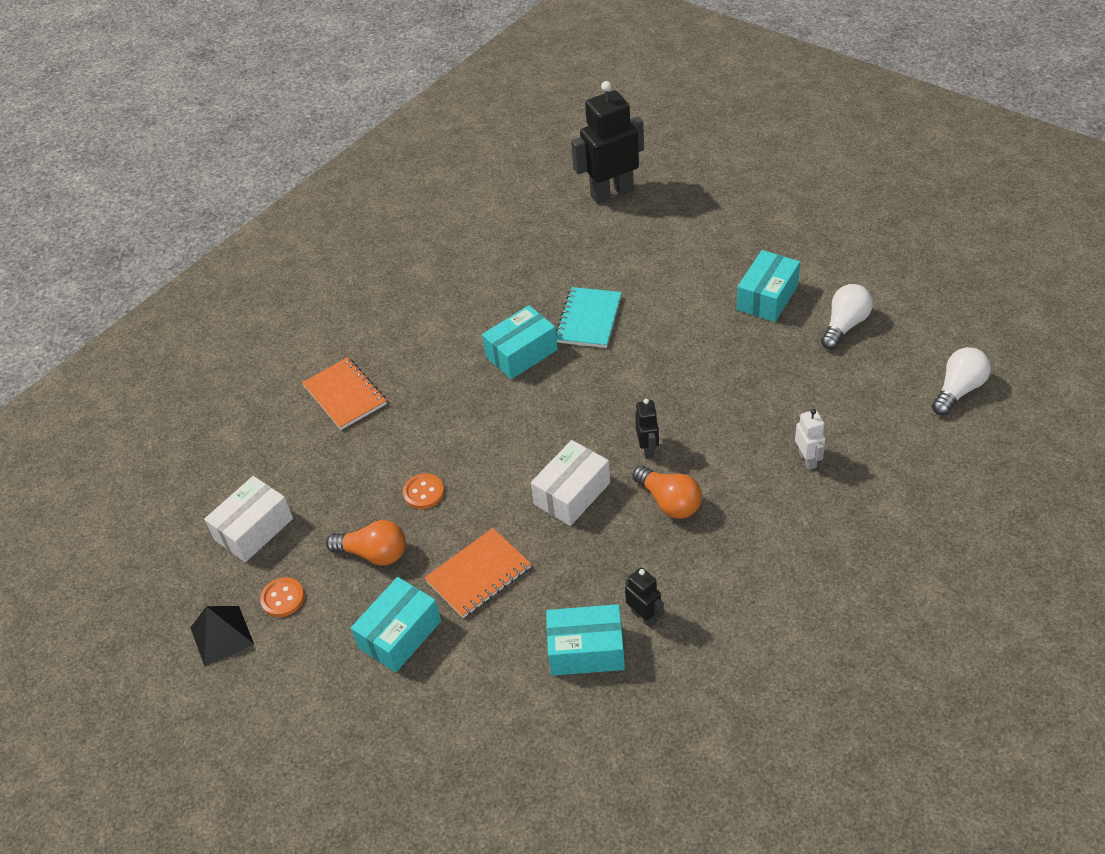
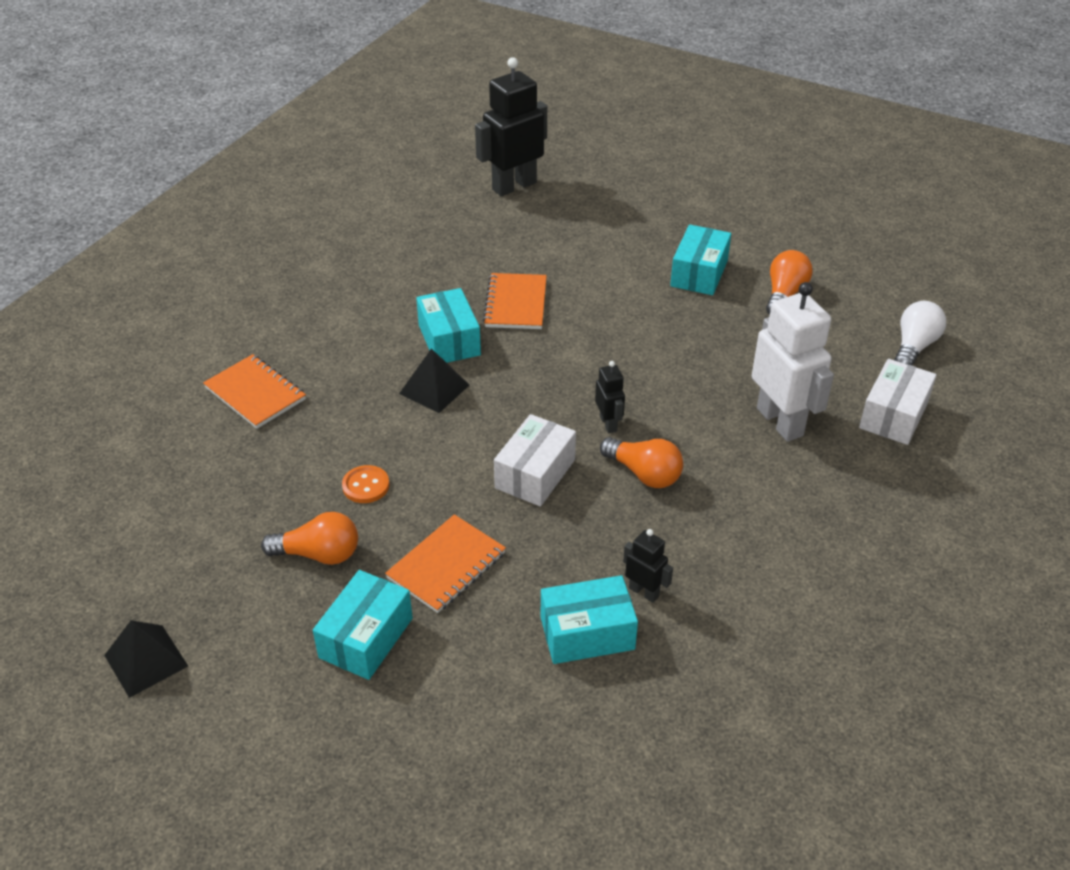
camera: 15 degrees left, 5 degrees down
(254, 529) = (168, 540): white box -> white box (893, 415)
(283, 598) = (216, 612): orange button -> none
(499, 402) = (434, 389): none -> black pyramid
(521, 353) = (449, 340): turquoise box -> turquoise box turned 60 degrees counterclockwise
(589, 319) = (516, 303): turquoise notebook -> orange notebook
(807, 460) = (780, 422): white robot -> white robot, size x2.10
(844, 325) = (784, 294): white light bulb -> orange light bulb

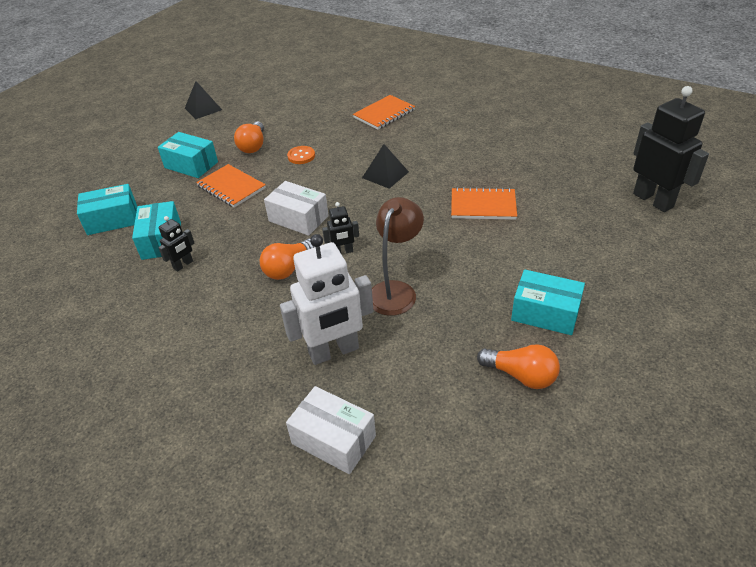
camera: 95 degrees right, 0 degrees up
(449, 340) = (437, 178): turquoise box -> turquoise box (112, 219)
(677, 376) = (396, 290): none -> brown lamp
(914, 346) = (441, 481): white light bulb -> none

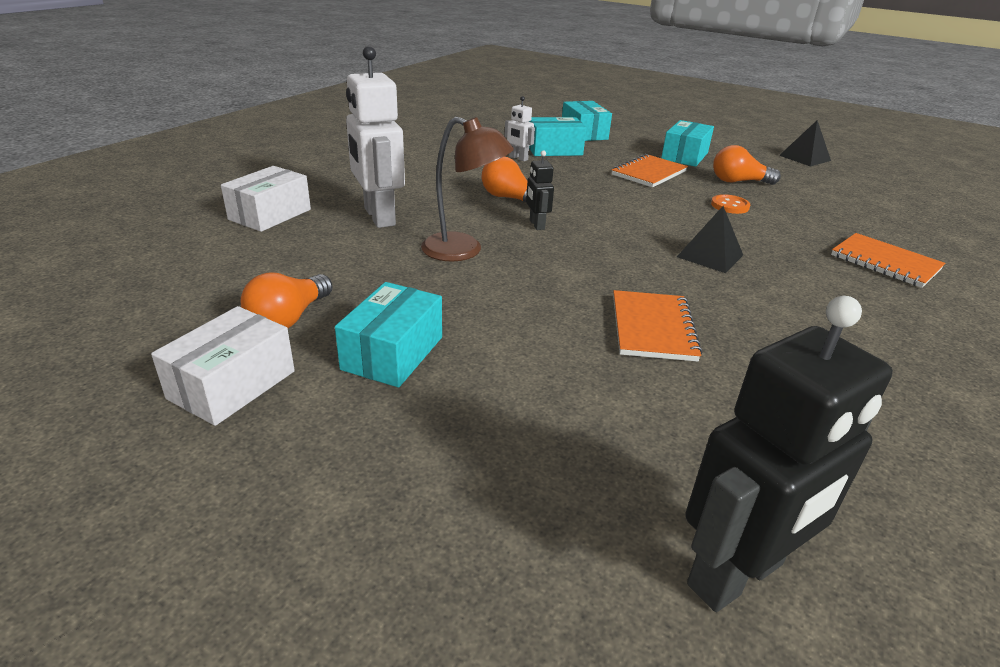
camera: 85 degrees right, 10 degrees down
(183, 265) = (518, 158): black robot -> white robot
(298, 218) = (597, 203): white box -> white box (232, 385)

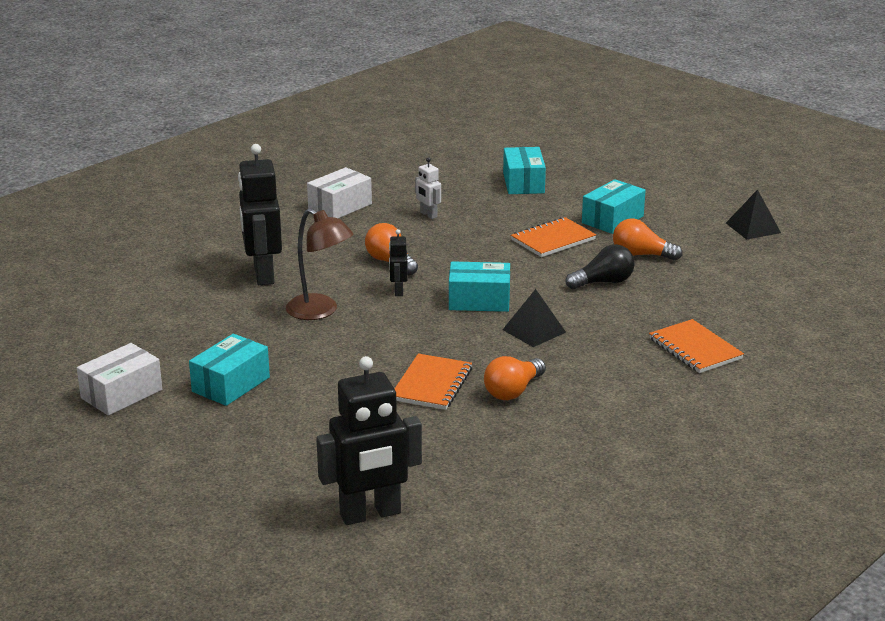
camera: 15 degrees right, 5 degrees down
(270, 214) = (173, 267): white box -> white box (340, 206)
(289, 318) = (167, 355): orange light bulb -> orange light bulb (513, 391)
(379, 217) = (263, 274): white robot -> black robot
(554, 150) = (473, 205): turquoise box -> turquoise box (479, 300)
(730, 206) = (603, 282): orange button -> black light bulb

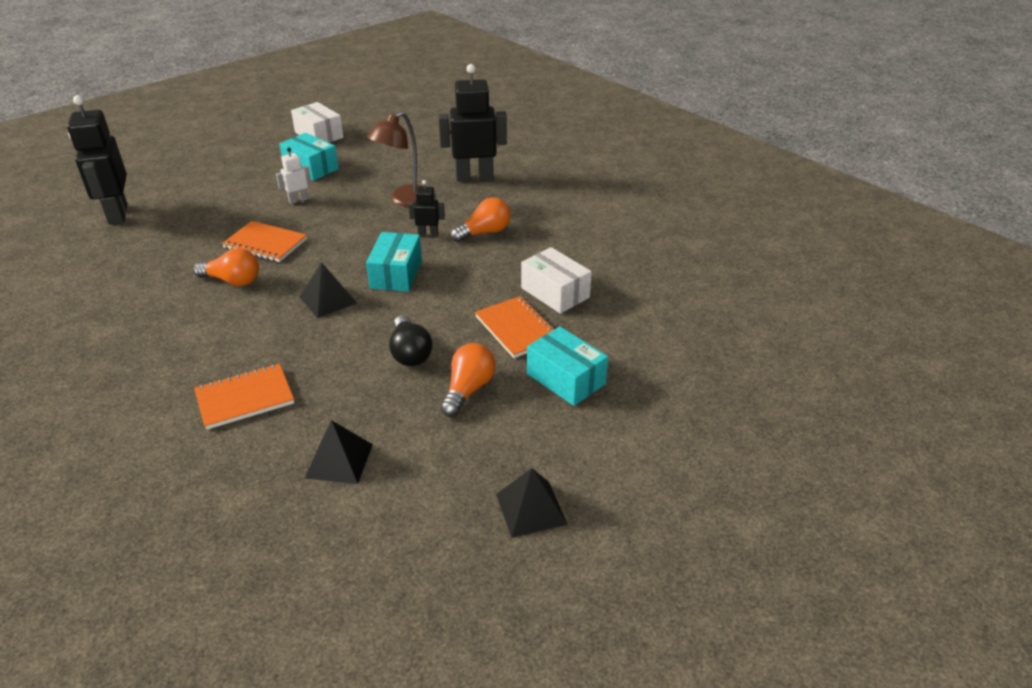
camera: 95 degrees right, 10 degrees up
(340, 206) = (604, 211): white box -> white box (555, 293)
(428, 215) = (584, 256): white robot -> white robot (298, 200)
(513, 391) = (232, 281): orange light bulb -> orange light bulb turned 150 degrees clockwise
(523, 183) = (668, 321): turquoise box -> none
(745, 297) = (339, 461): none -> black pyramid

